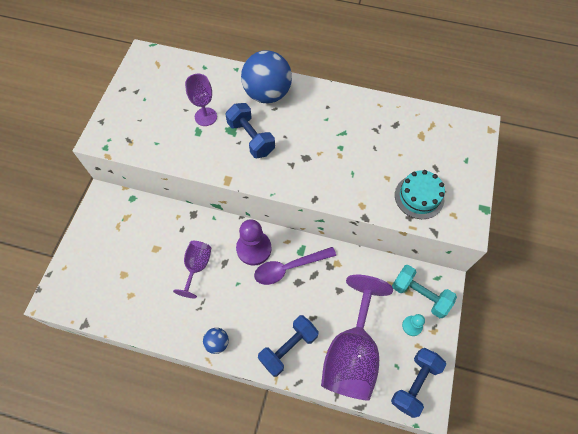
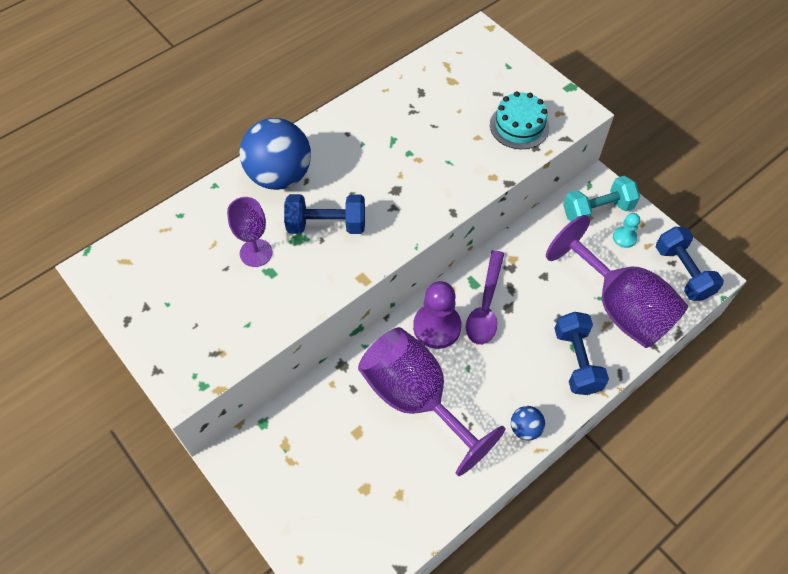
camera: 55 degrees left, 5 degrees down
(197, 267) = (416, 399): purple goblet -> purple goblet, size x1.93

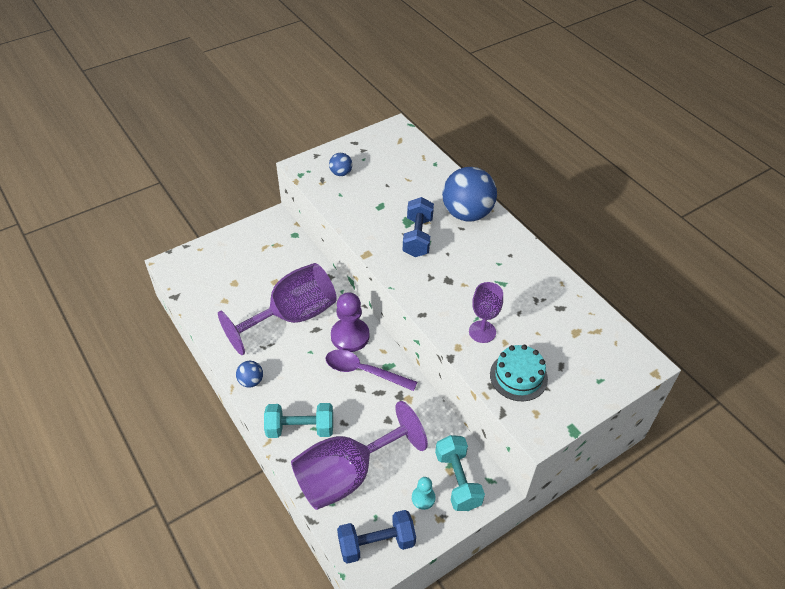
camera: 95 degrees right, 10 degrees down
(200, 329) = (341, 173): none -> blue ball
(256, 253) = (397, 199): purple goblet -> purple goblet (482, 332)
(577, 361) = (300, 428): blue dumbbell -> turquoise dumbbell

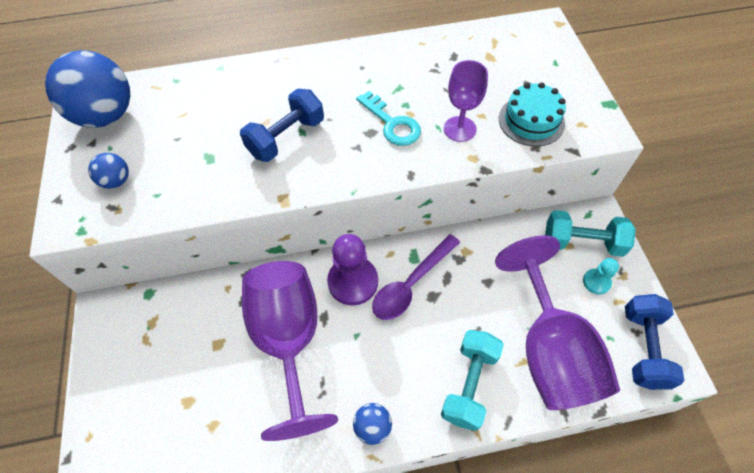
camera: 65 degrees left, 10 degrees up
(417, 237) = (286, 138): blue dumbbell -> blue dumbbell turned 75 degrees counterclockwise
(463, 290) = (392, 124): none -> turquoise key
(467, 214) = (278, 80): blue ball -> blue ball (106, 116)

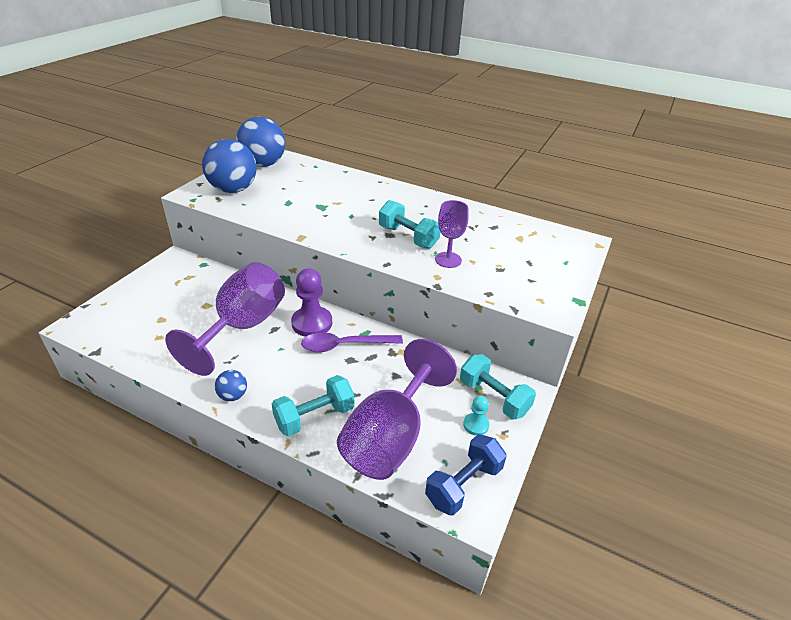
camera: 35 degrees right, 20 degrees down
(116, 181) = (233, 190): blue ball -> blue ball, size x2.19
(286, 138) = (339, 214): blue dumbbell -> none
(392, 124) = (408, 237): turquoise key -> turquoise dumbbell
(531, 121) = (504, 280): turquoise cake -> none

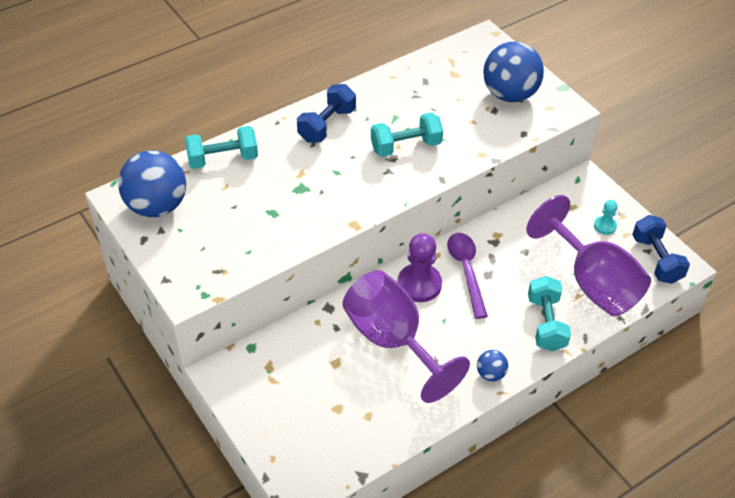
camera: 60 degrees left, 10 degrees up
(233, 190) = (206, 252): blue ball -> blue ball (509, 94)
(345, 345) = (466, 271): purple spoon -> purple spoon turned 150 degrees clockwise
(396, 199) = (327, 125): none -> blue dumbbell
(448, 260) = (460, 136): purple goblet -> none
(493, 397) = (582, 201): turquoise dumbbell -> turquoise dumbbell (223, 159)

